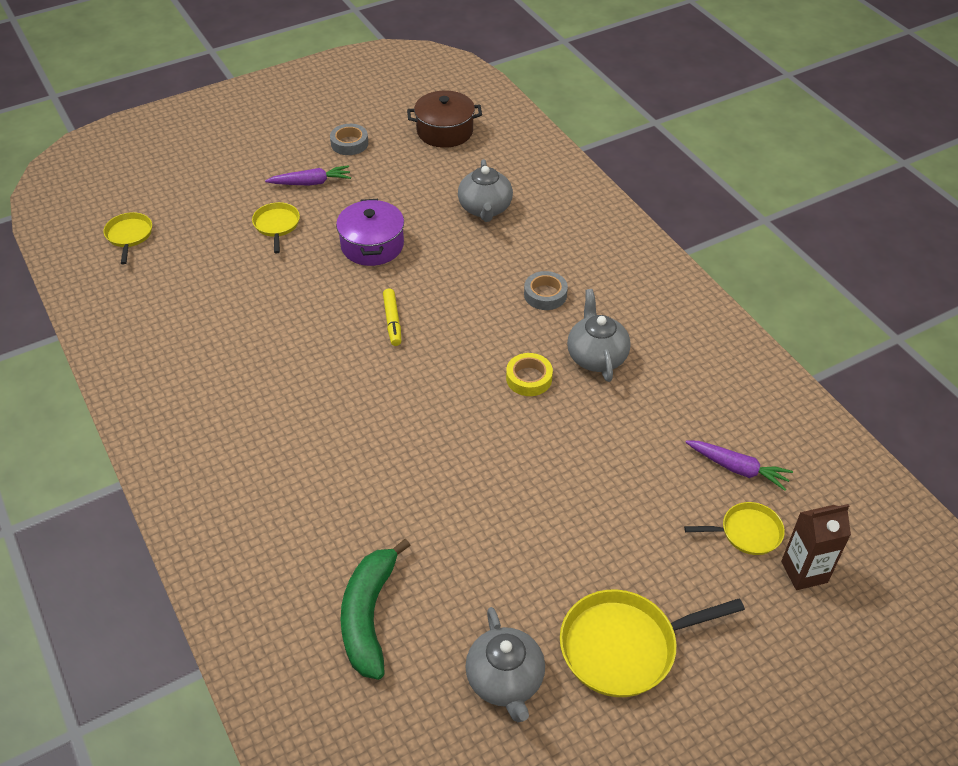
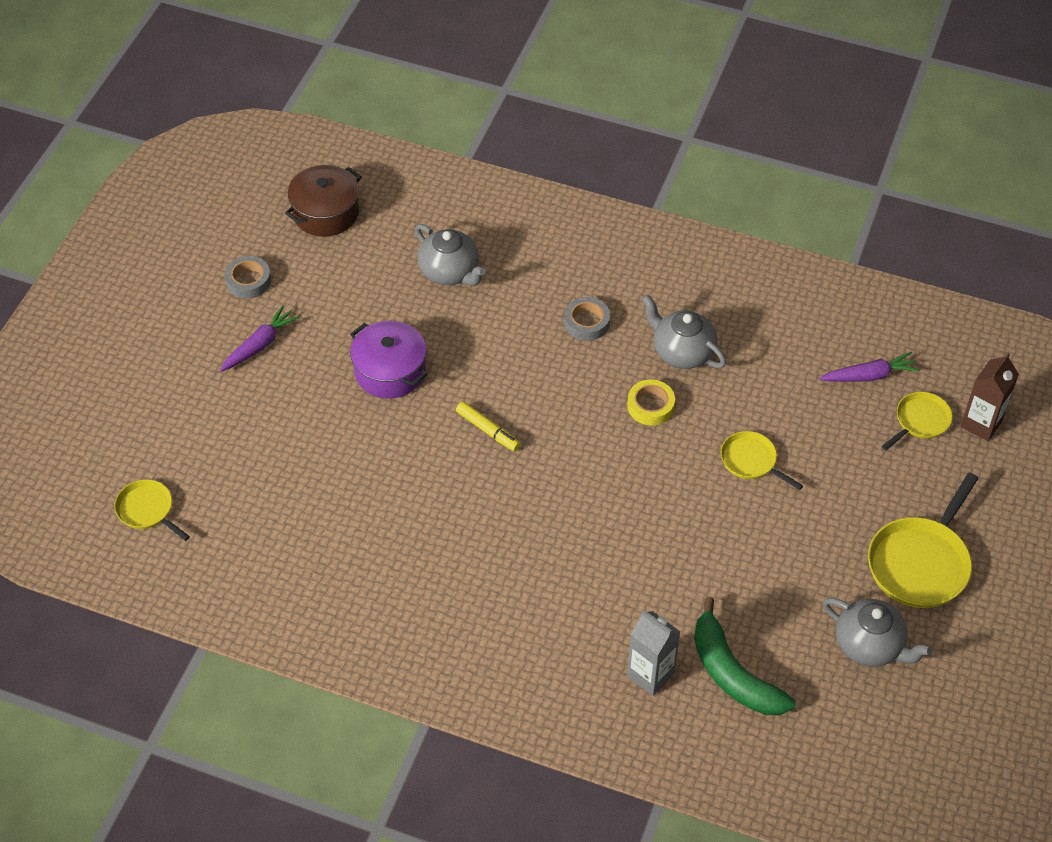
camera: 40 degrees left, 5 degrees up
(277, 225) = (279, 408): yellow pan -> yellow pan (751, 461)
(307, 568) = (650, 675): none -> grey carton

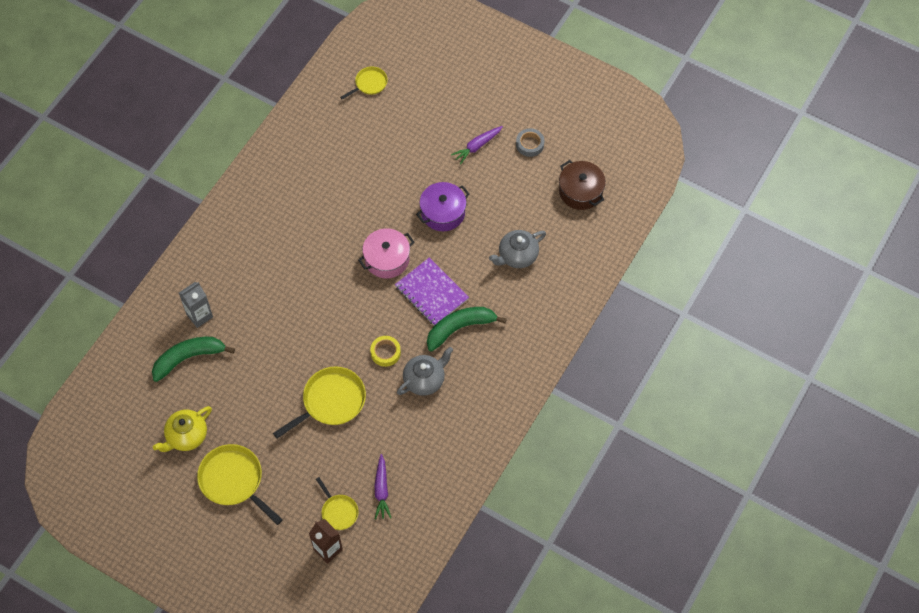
camera: 100 degrees right, 10 degrees up
(259, 345) = (477, 146): purple carrot -> purple carrot turned 90 degrees clockwise
(488, 430) = (387, 259): yellow marker -> pink pot
(535, 365) = (431, 293): none -> purple notebook
(586, 322) = (460, 328): grey tape -> green banana
(751, 461) = (331, 401): yellow pan -> yellow pan, size x1.76
(870, 645) = (186, 436): grey teapot -> yellow teapot

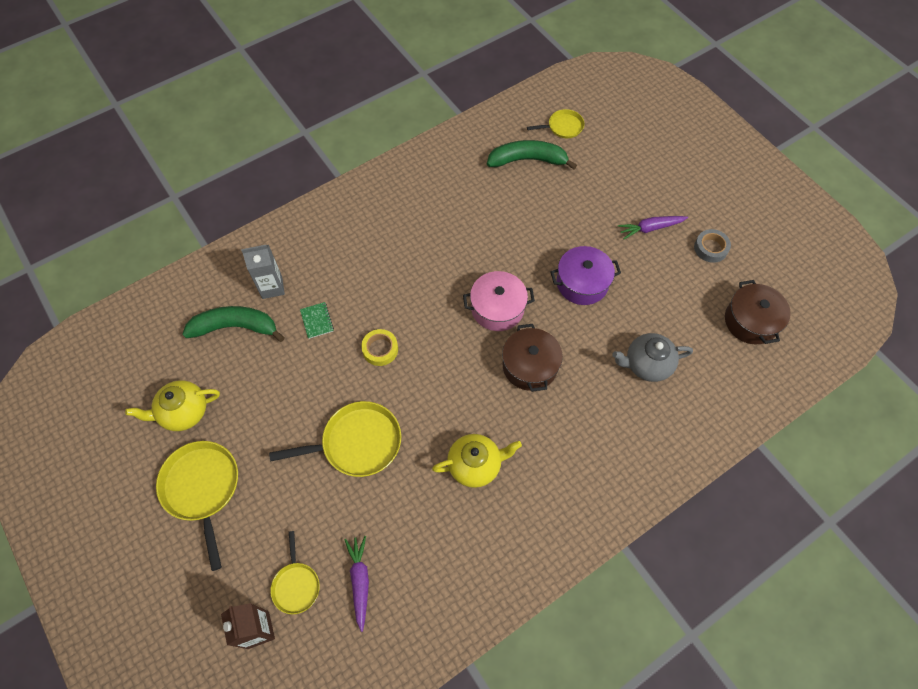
camera: 25 degrees right, 0 degrees up
(251, 326) = (317, 321): none -> green notebook
(382, 490) = (360, 581): purple carrot -> purple carrot turned 150 degrees clockwise
(385, 352) = (446, 412): yellow tape -> yellow tape (380, 349)
(425, 380) = (475, 465): grey teapot -> yellow teapot
(431, 293) = (530, 366): purple notebook -> brown pot
(460, 328) = (544, 420): green banana -> green banana (527, 160)

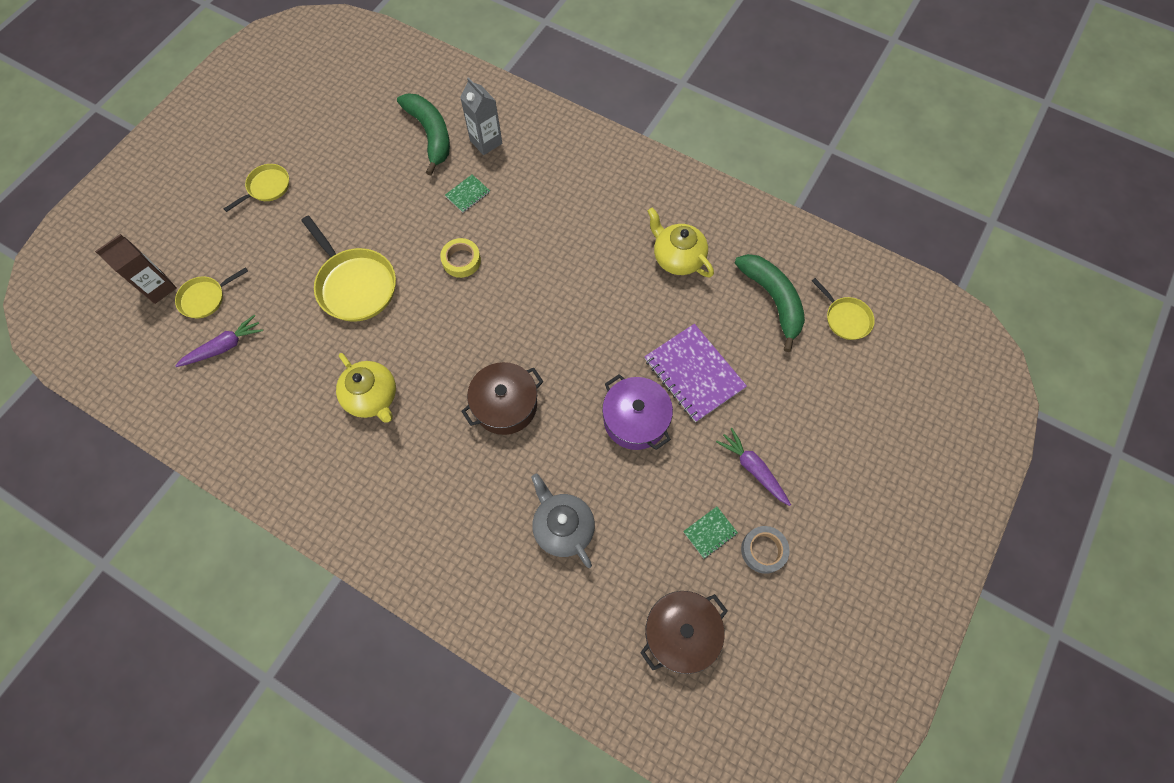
camera: 65 degrees right, 5 degrees up
(183, 412) = (331, 139): yellow teapot -> yellow teapot (677, 258)
(202, 488) = (267, 187): yellow pan -> yellow pan, size x0.57
(497, 308) = (560, 346): pink pot -> none
(562, 231) = (694, 373): none -> purple notebook
(686, 273) = (710, 532): none -> green notebook

